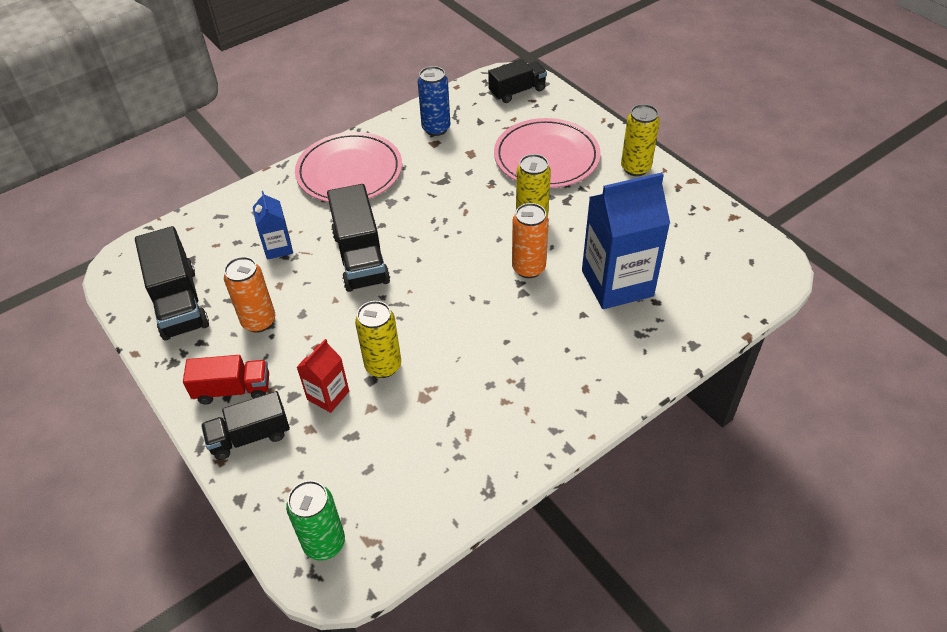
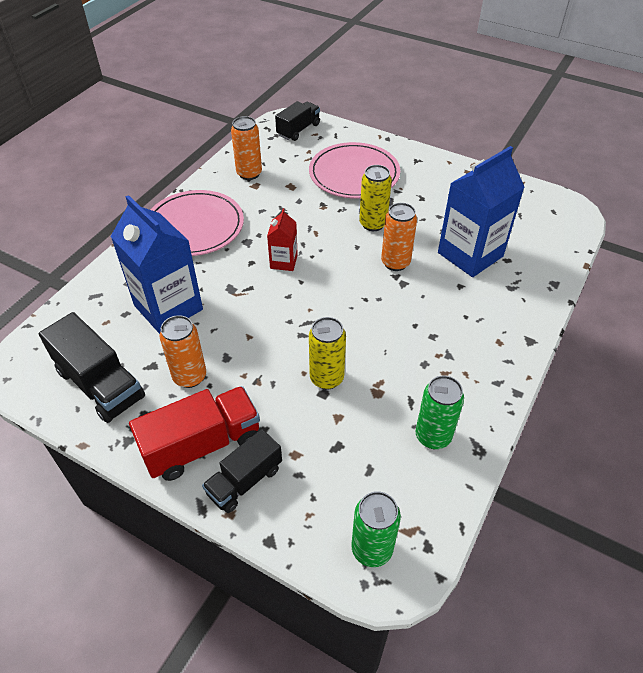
camera: 25 degrees left, 0 degrees up
(233, 389) = (202, 445): red truck -> red truck, size x1.52
(278, 247) = (168, 307): blue carton -> blue carton, size x1.99
(328, 395) = (294, 419): red carton -> red carton (283, 262)
(360, 257) = (250, 294): black truck -> none
(436, 128) = (249, 173): blue can -> orange can
(451, 460) = (433, 436): none -> green can
(635, 168) = (427, 166): yellow can -> none

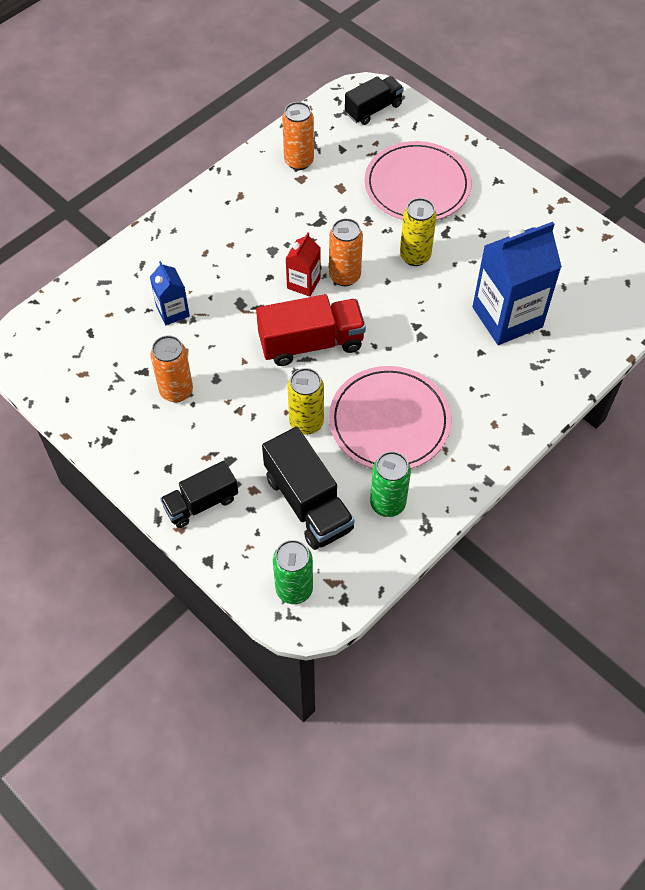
camera: 15 degrees right, 10 degrees up
(100, 384) = (92, 379): black truck -> black truck (308, 503)
(168, 307) = (173, 311): blue carton -> blue carton, size x0.50
(195, 226) = (222, 220): pink plate -> pink plate (389, 421)
(202, 445) = (172, 461): red truck -> red truck (311, 343)
(395, 263) = (422, 310): orange can -> orange can (345, 276)

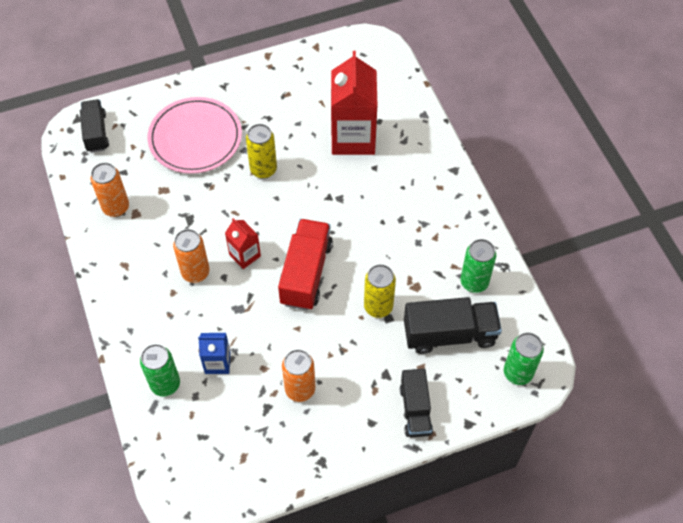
camera: 65 degrees left, 0 degrees up
(130, 281) = (165, 384): none -> green can
(345, 276) = (254, 224): orange can -> orange can (195, 272)
(389, 421) = (405, 251): pink plate -> none
(507, 317) = (353, 137): blue carton -> red carton

